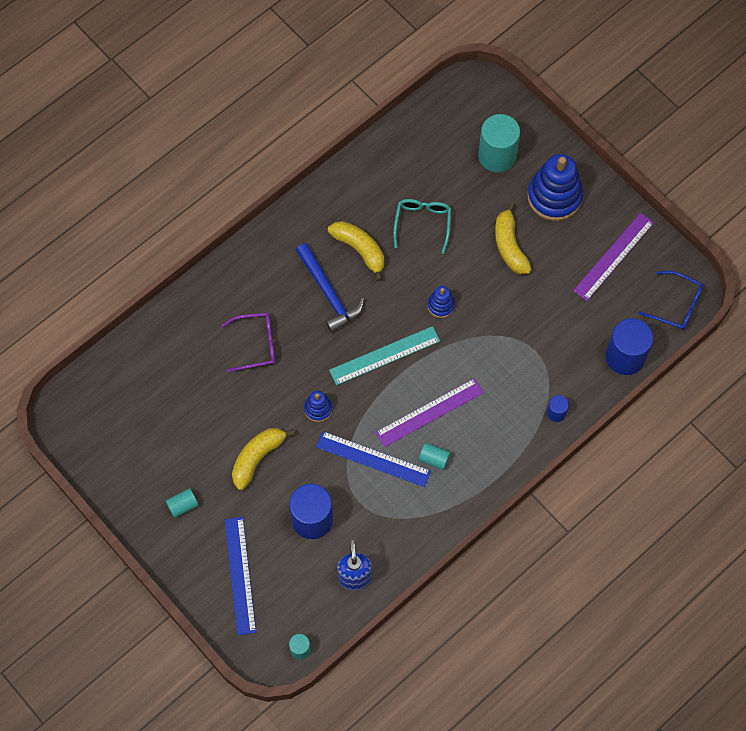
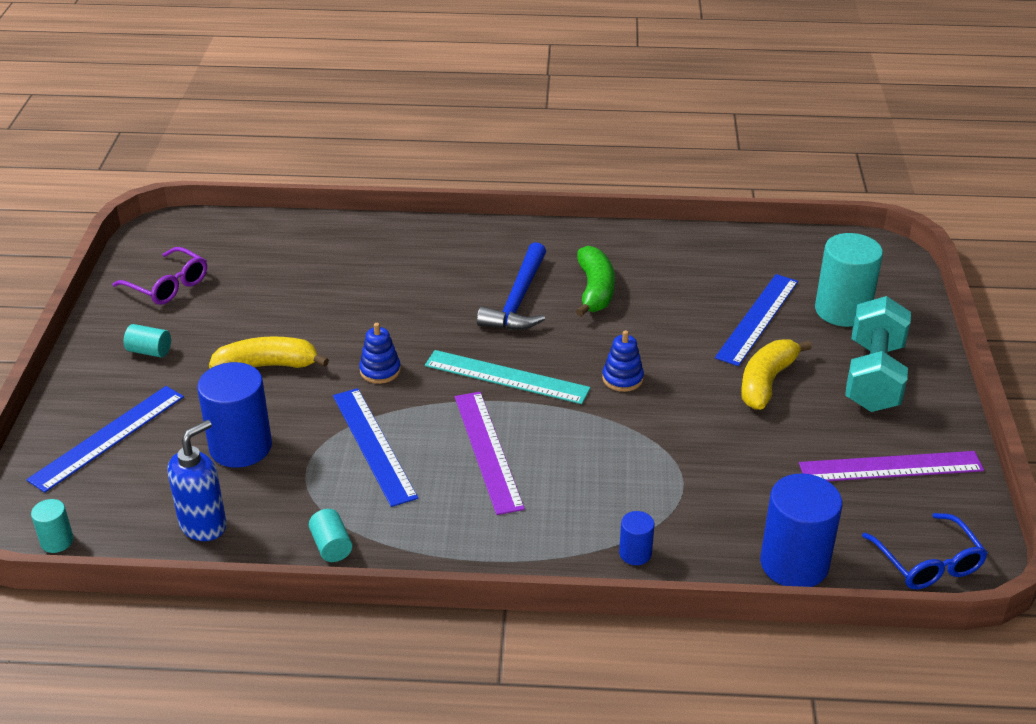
camera: 45 degrees right, 30 degrees down
(256, 344) = (395, 291): purple glasses -> purple glasses (168, 286)
(360, 250) = (595, 290): yellow banana -> green banana
(422, 223) = (688, 310): turquoise glasses -> none
(429, 412) = (488, 451): purple ruler -> purple ruler turned 60 degrees clockwise
(434, 459) = (436, 491): turquoise cylinder -> turquoise cylinder (331, 546)
(462, 200) = (757, 319): none -> blue ruler
(554, 196) = (873, 377): blue stacking toy -> turquoise dumbbell

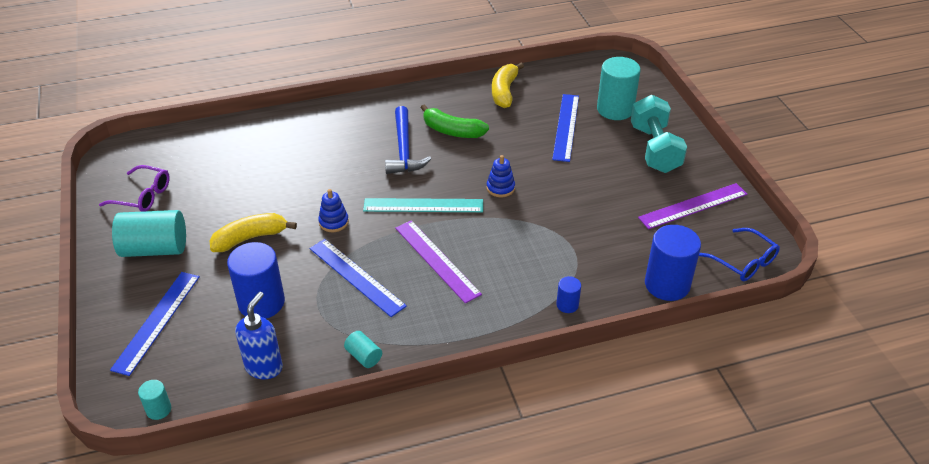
camera: 20 degrees left, 5 degrees up
(149, 351) = (155, 249): turquoise cylinder -> turquoise cylinder, size x2.08
(595, 290) = (452, 131): green banana -> green banana turned 135 degrees clockwise
(766, 382) = (592, 168): yellow banana -> yellow banana (504, 92)

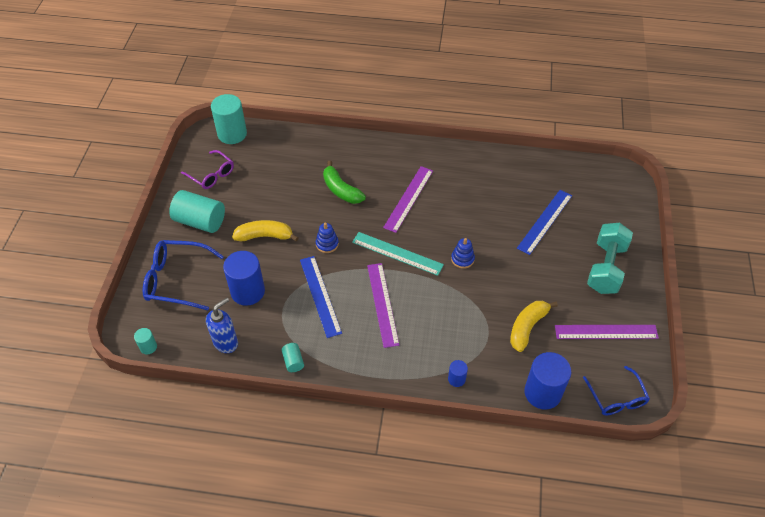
camera: 25 degrees right, 10 degrees up
(157, 321) = (176, 280): blue ruler -> blue glasses
(404, 149) = (408, 198): blue hammer -> purple ruler
(452, 131) = (453, 194): green banana -> green banana (341, 190)
(504, 92) = (514, 171): yellow banana -> yellow banana (527, 327)
(615, 109) = (595, 219): turquoise cylinder -> turquoise cylinder (232, 134)

